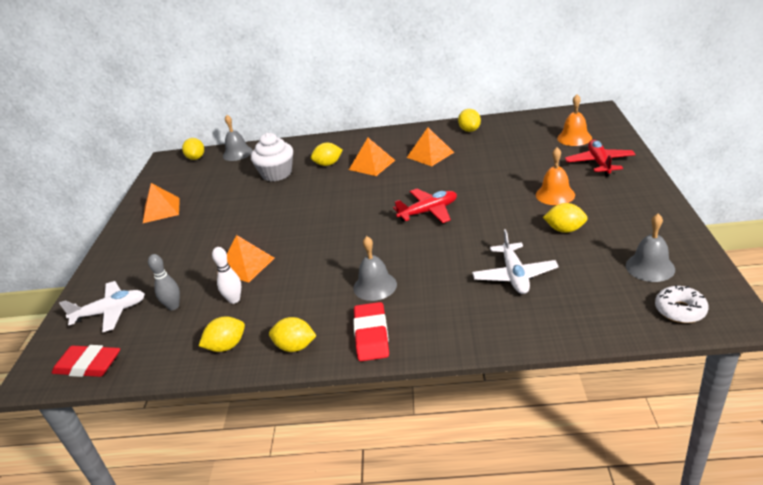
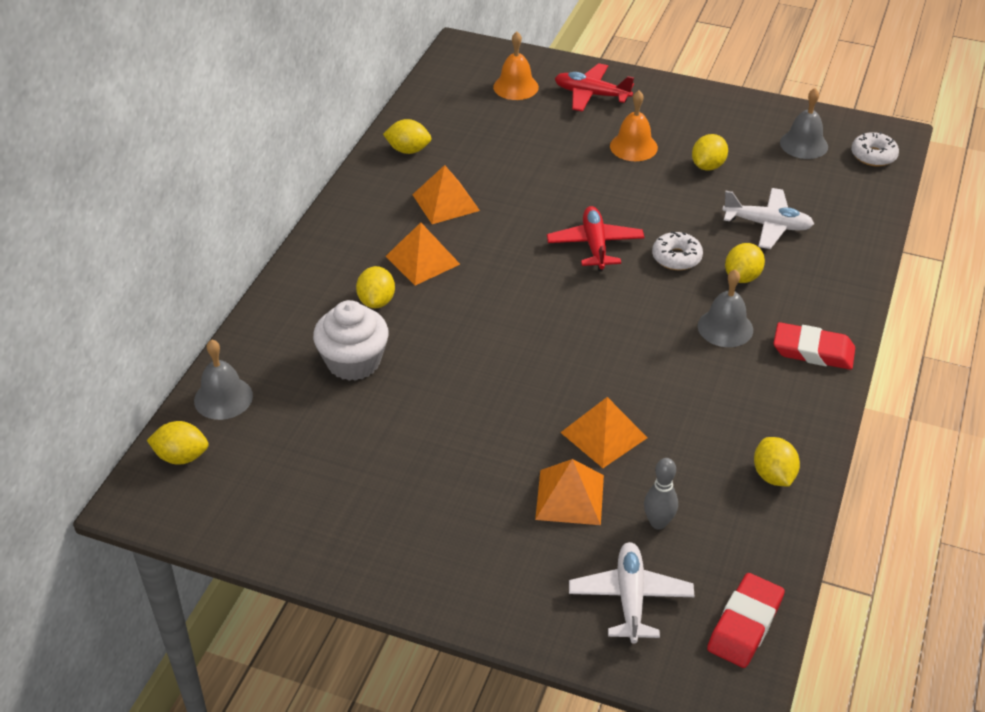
camera: 75 degrees left, 10 degrees up
(161, 210) = (353, 521): orange pyramid -> orange pyramid (569, 497)
(234, 300) = (680, 457): white bowling pin -> none
(295, 347) = (803, 415): yellow lemon -> yellow lemon (742, 277)
(440, 245) = (676, 257): none -> white donut

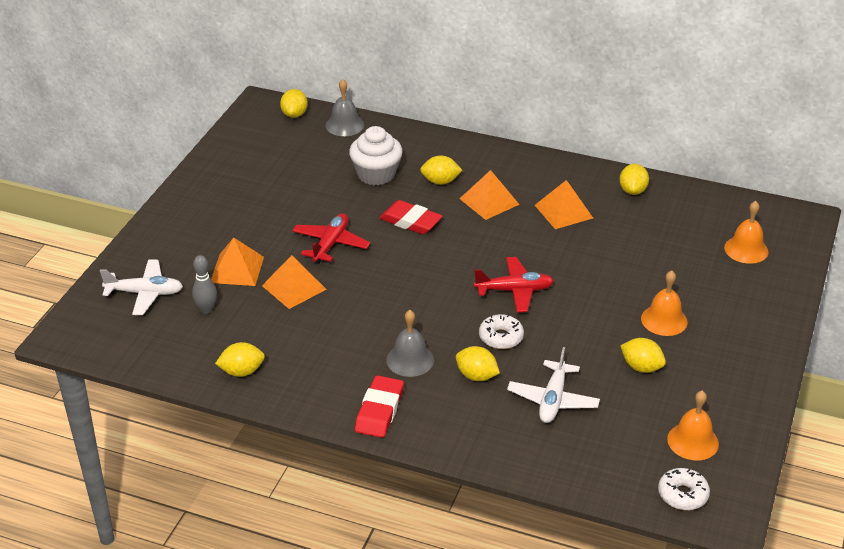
camera: 90 degrees right, 5 degrees down
(591, 95) = (745, 296): red plane -> red plane (330, 244)
(745, 624) = (111, 344): red eraser -> red eraser (410, 221)
(804, 144) = (693, 441): grey bell -> orange bell

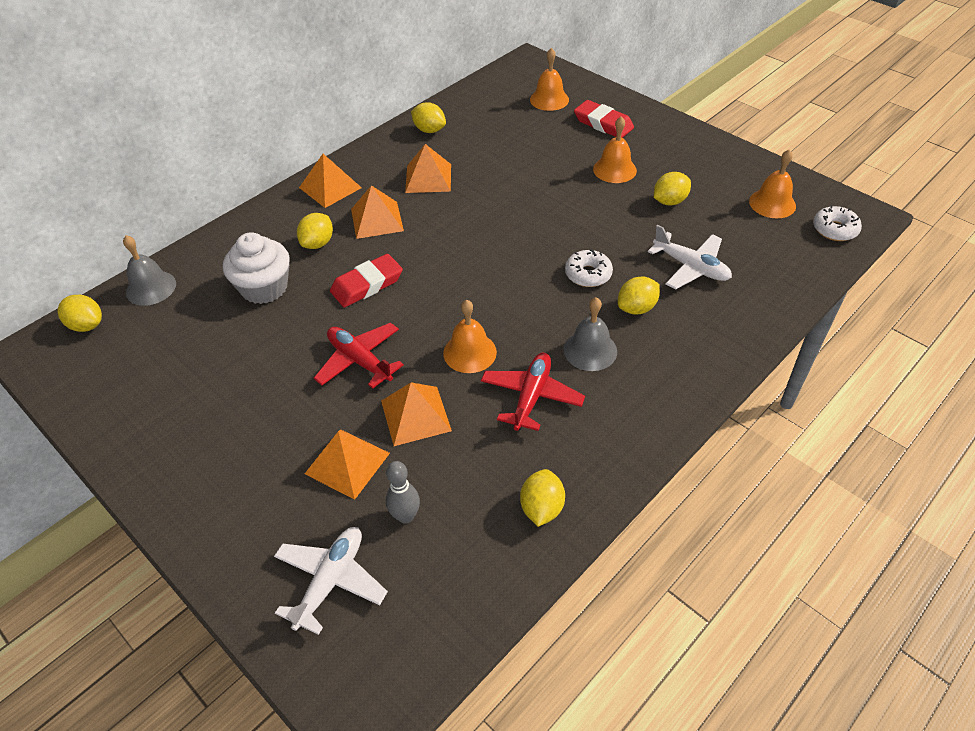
camera: 65 degrees left, 10 degrees up
(370, 295) = (470, 352): none -> orange bell
(379, 410) = (659, 397): red eraser -> red eraser (603, 123)
(511, 164) = (330, 187): none -> orange pyramid
(514, 290) = (524, 244): red plane -> red plane (531, 397)

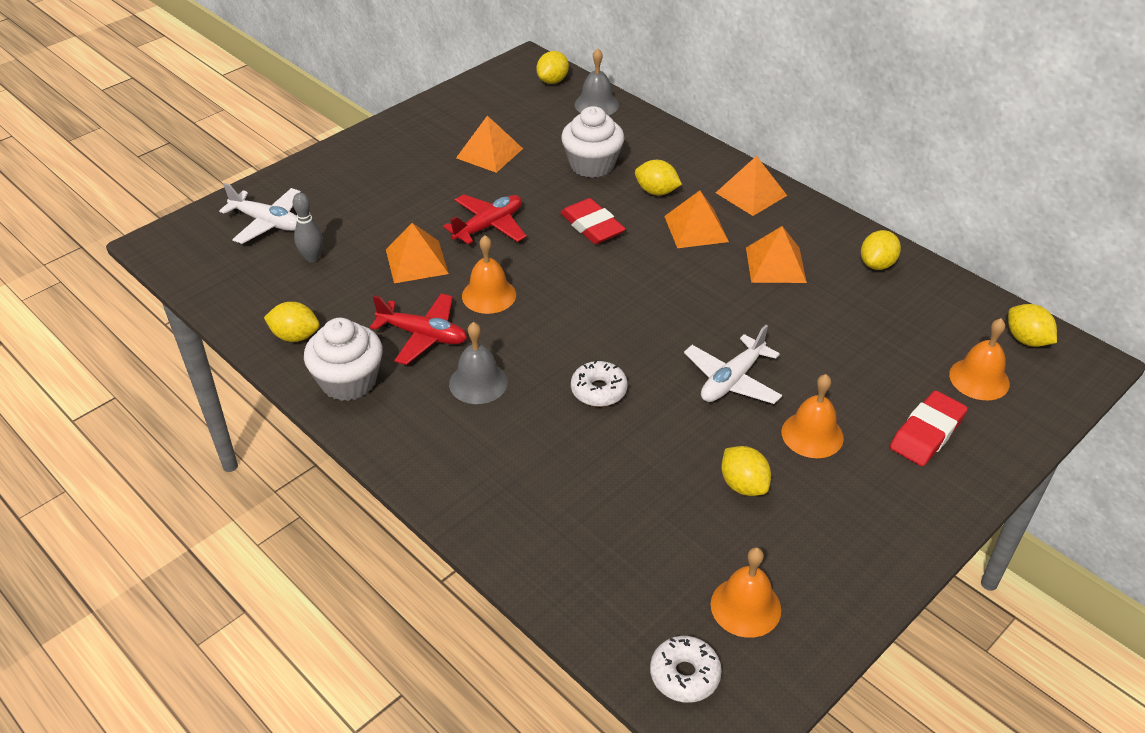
camera: 90 degrees right, 5 degrees down
(347, 463) = (374, 225): orange pyramid -> orange pyramid (489, 153)
(603, 448) = (349, 381): none -> white cupcake
(636, 308) = (538, 427): yellow lemon -> yellow lemon (1026, 340)
(691, 267) = (607, 488): white plane -> white plane (732, 380)

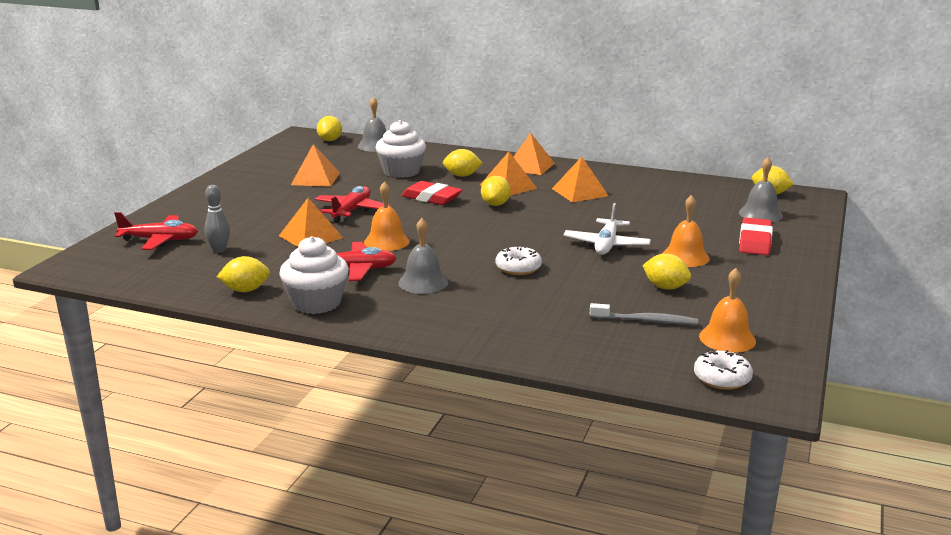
camera: 25 degrees left, 20 degrees down
(267, 222) = (160, 240): white plane -> red plane
(674, 539) = (646, 321): none -> grey toothbrush
(877, 264) = (645, 181): yellow lemon -> yellow lemon (495, 204)
(979, 379) = (760, 214): orange bell -> grey bell

